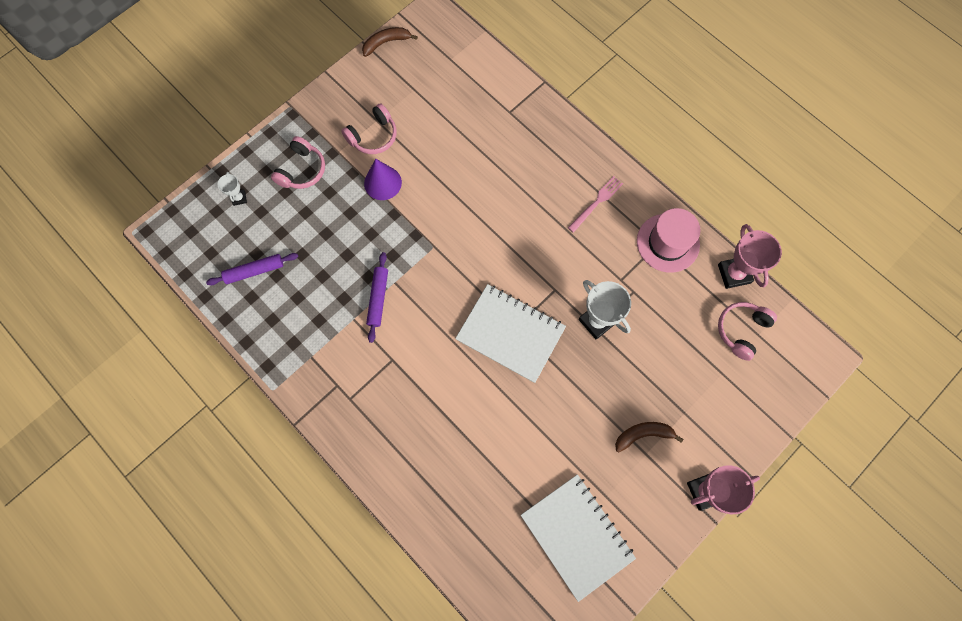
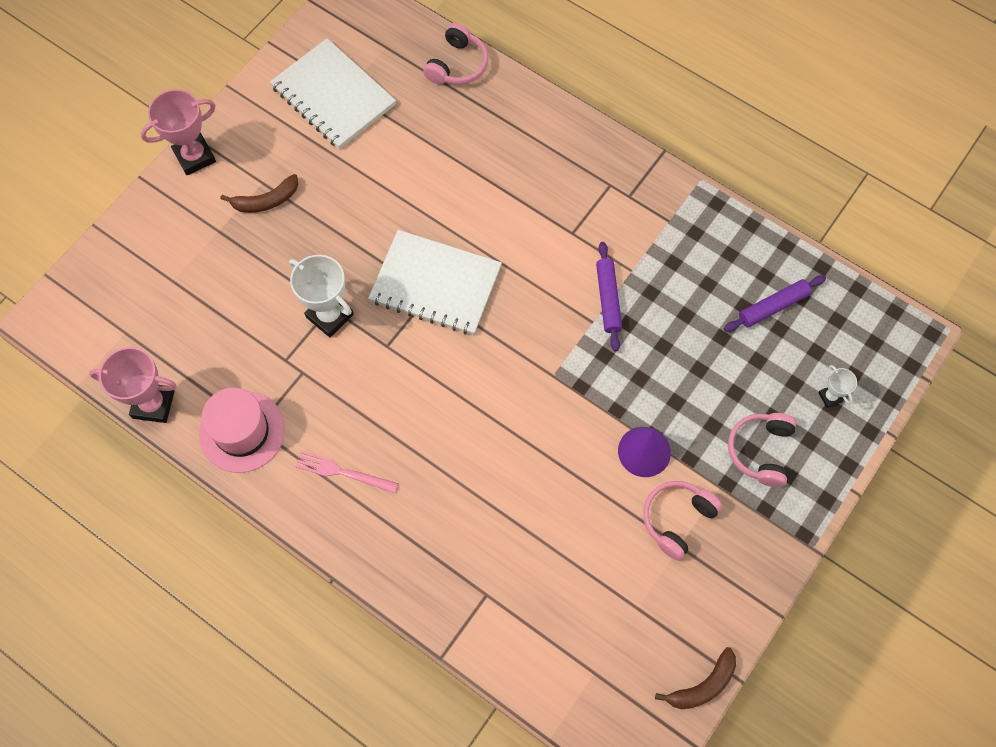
camera: 170 degrees right, 5 degrees down
(596, 203) = (343, 472): pink fork -> pink fork turned 75 degrees clockwise
(734, 274) = (153, 404): pink trophy -> pink trophy turned 60 degrees counterclockwise
(741, 330) = (146, 334): pink headphones -> pink headphones (457, 65)

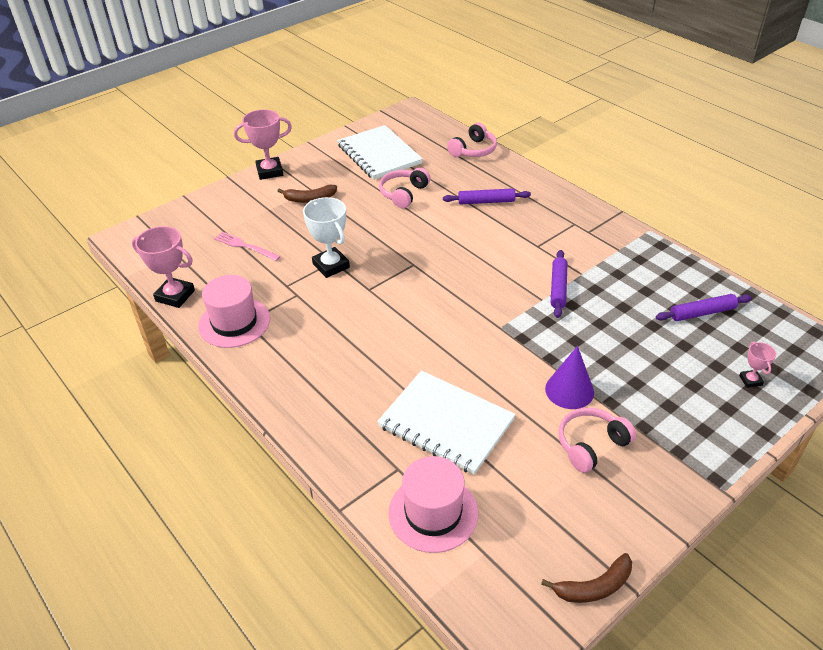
camera: 15 degrees right, 25 degrees down
(343, 472) = (304, 361): pink fork -> pink fork (245, 246)
(435, 284) = (420, 259): white notebook -> white notebook (446, 423)
(494, 164) = (486, 202): none -> purple rolling pin
(535, 639) = (433, 512): none -> pink hat
(761, 451) = (679, 408): pink headphones -> pink headphones (403, 194)
(830, 397) = (750, 380): white trophy -> pink trophy

